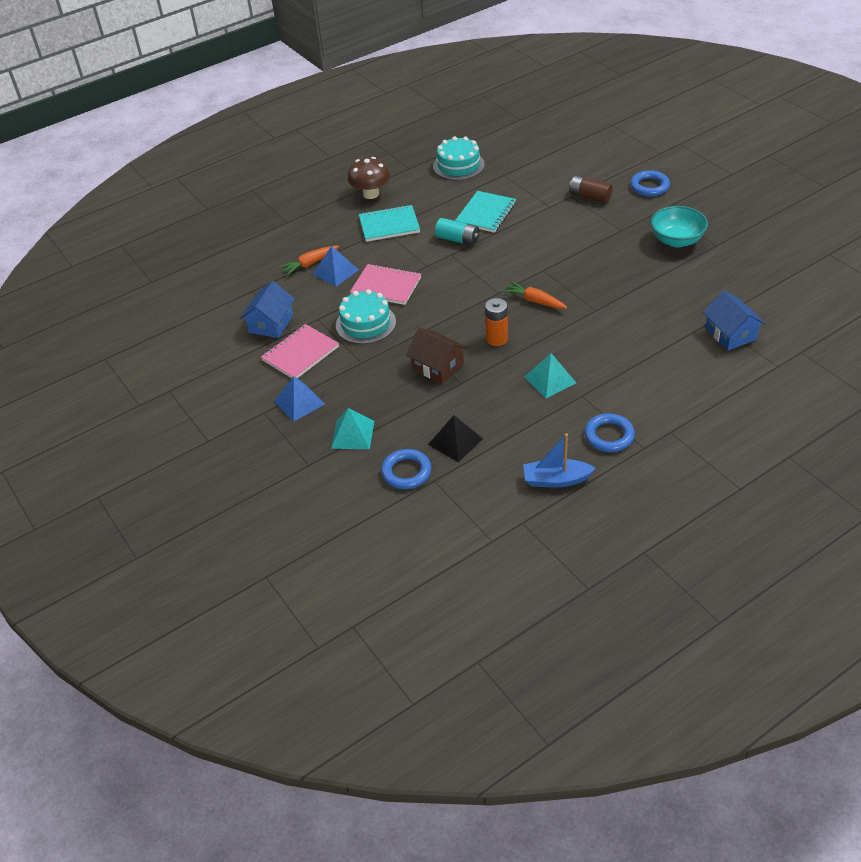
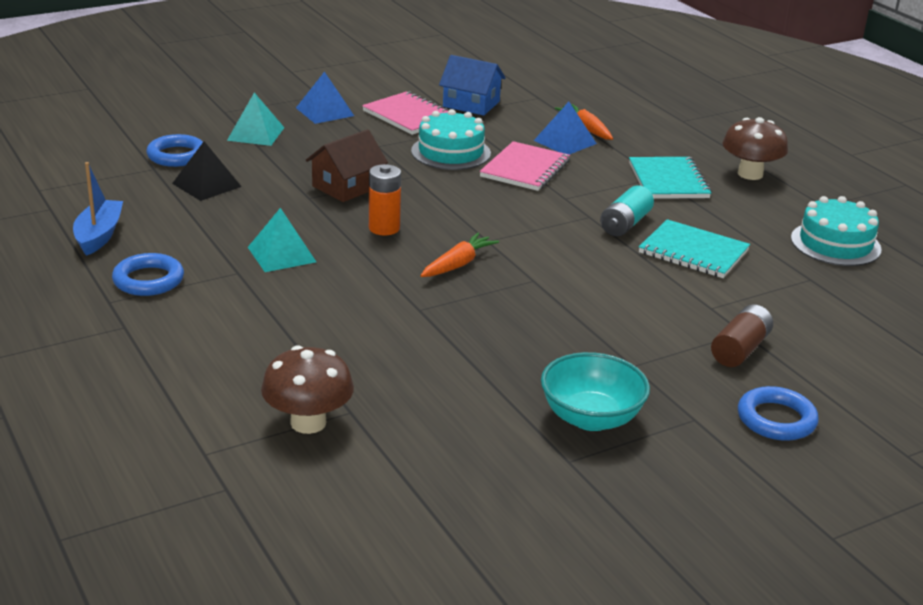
camera: 90 degrees right, 15 degrees down
(730, 334) = (308, 422): blue house -> brown mushroom

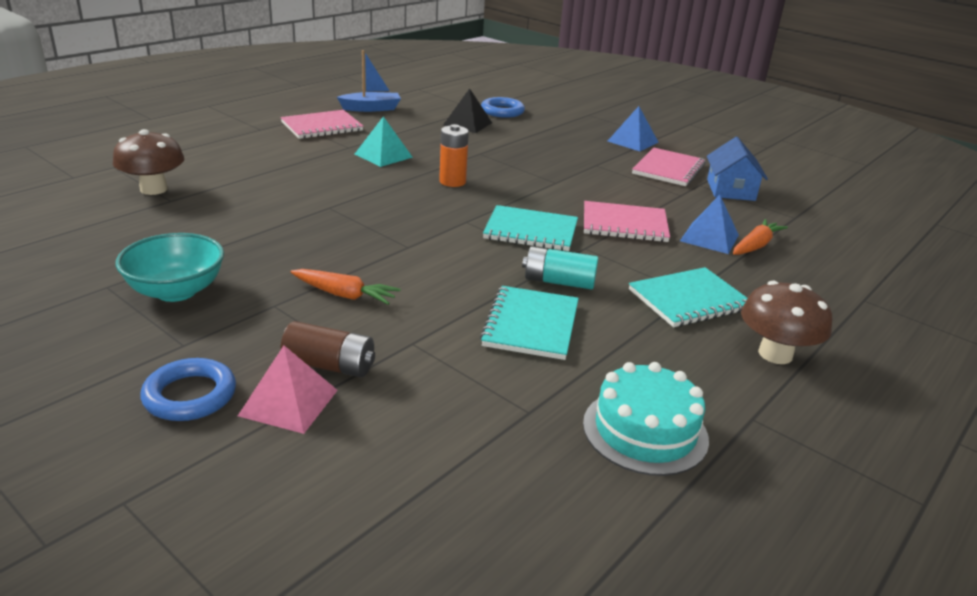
camera: 70 degrees right, 0 degrees up
(148, 280) = (322, 127): blue ring -> pink notebook
(255, 133) = (564, 126): turquoise pyramid -> none
(346, 186) = (510, 162): brown house -> none
(451, 152) = (619, 191): turquoise cake -> none
(458, 264) = (413, 214): orange carrot -> orange carrot (344, 295)
(522, 214) = (531, 231): none -> turquoise notebook
(790, 374) = (289, 402): none -> pink pyramid

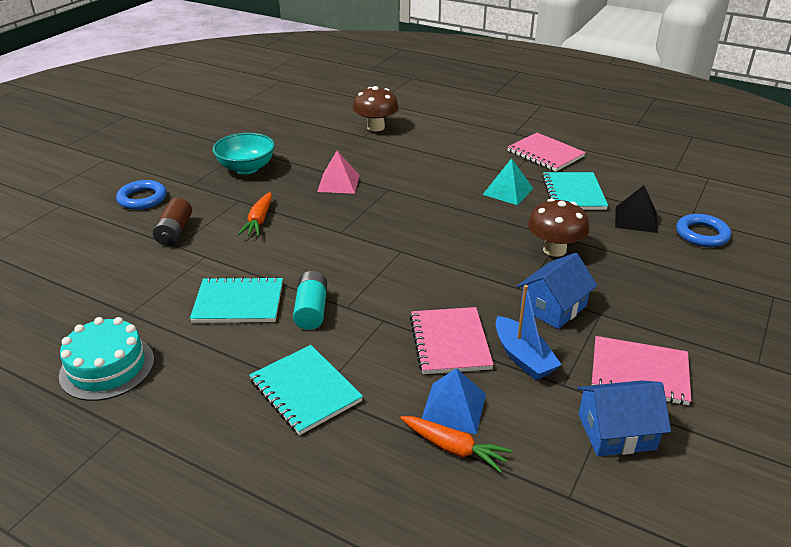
camera: 80 degrees right, 5 degrees up
(289, 402) = (137, 227): pink pyramid -> pink pyramid (338, 183)
(371, 108) = (617, 165): blue boat -> blue boat (523, 357)
(452, 182) = (478, 232): orange battery -> none
(531, 231) = (400, 286): turquoise notebook -> turquoise notebook (573, 193)
(584, 178) = (553, 307): none -> blue house
(632, 141) = (710, 338): blue pyramid -> none
(775, 354) = (220, 449): brown mushroom -> brown mushroom (554, 250)

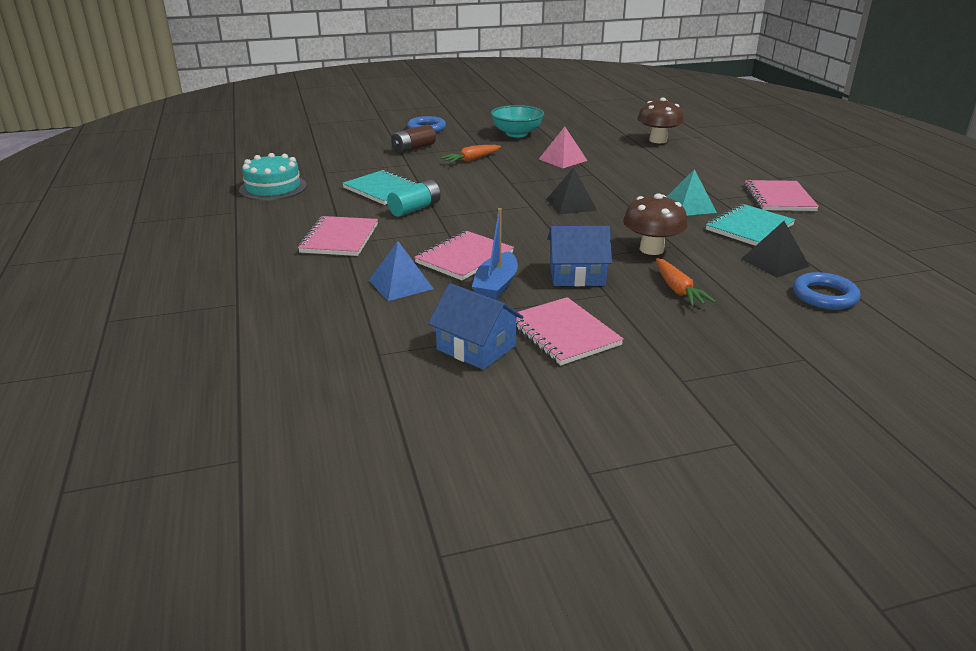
camera: 45 degrees right, 5 degrees down
(305, 391) = (339, 238): turquoise notebook -> pink notebook
(428, 233) = (571, 204): none -> black pyramid
(454, 448) = (362, 299): orange carrot -> orange carrot (678, 290)

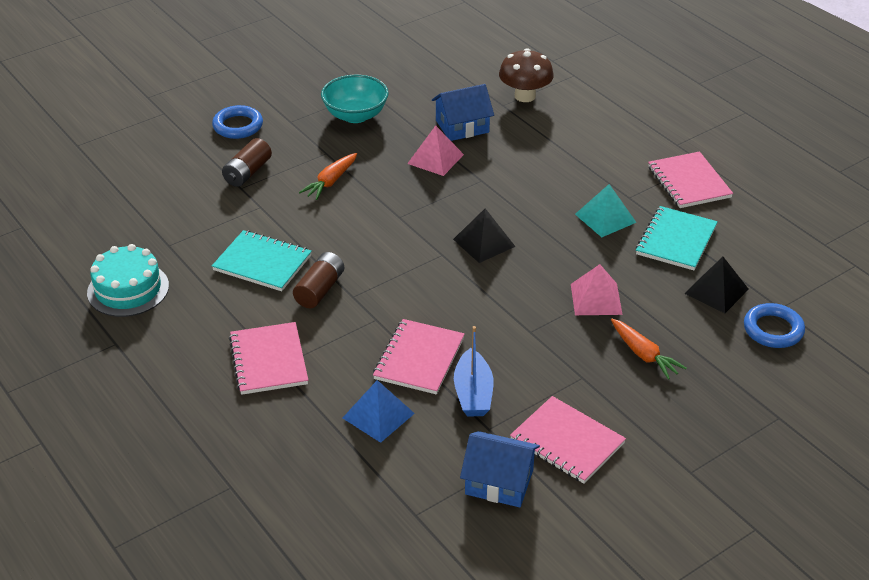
camera: 20 degrees left, 10 degrees up
(415, 209) = (320, 290): turquoise battery -> brown battery
(577, 275) = (542, 357): blue house -> blue house (462, 126)
(651, 249) = (596, 299): brown mushroom -> pink pyramid

